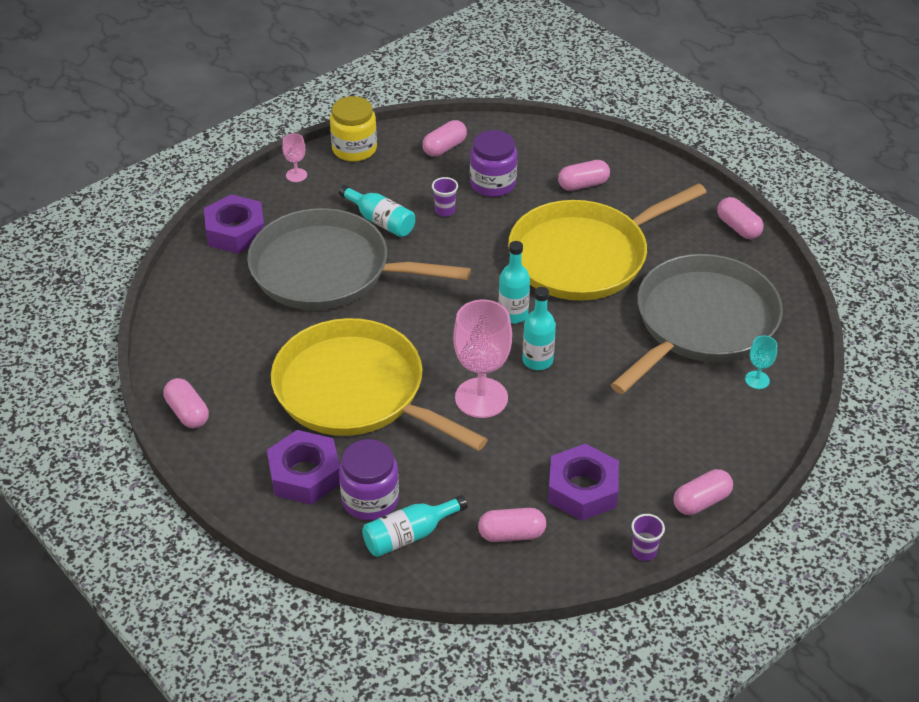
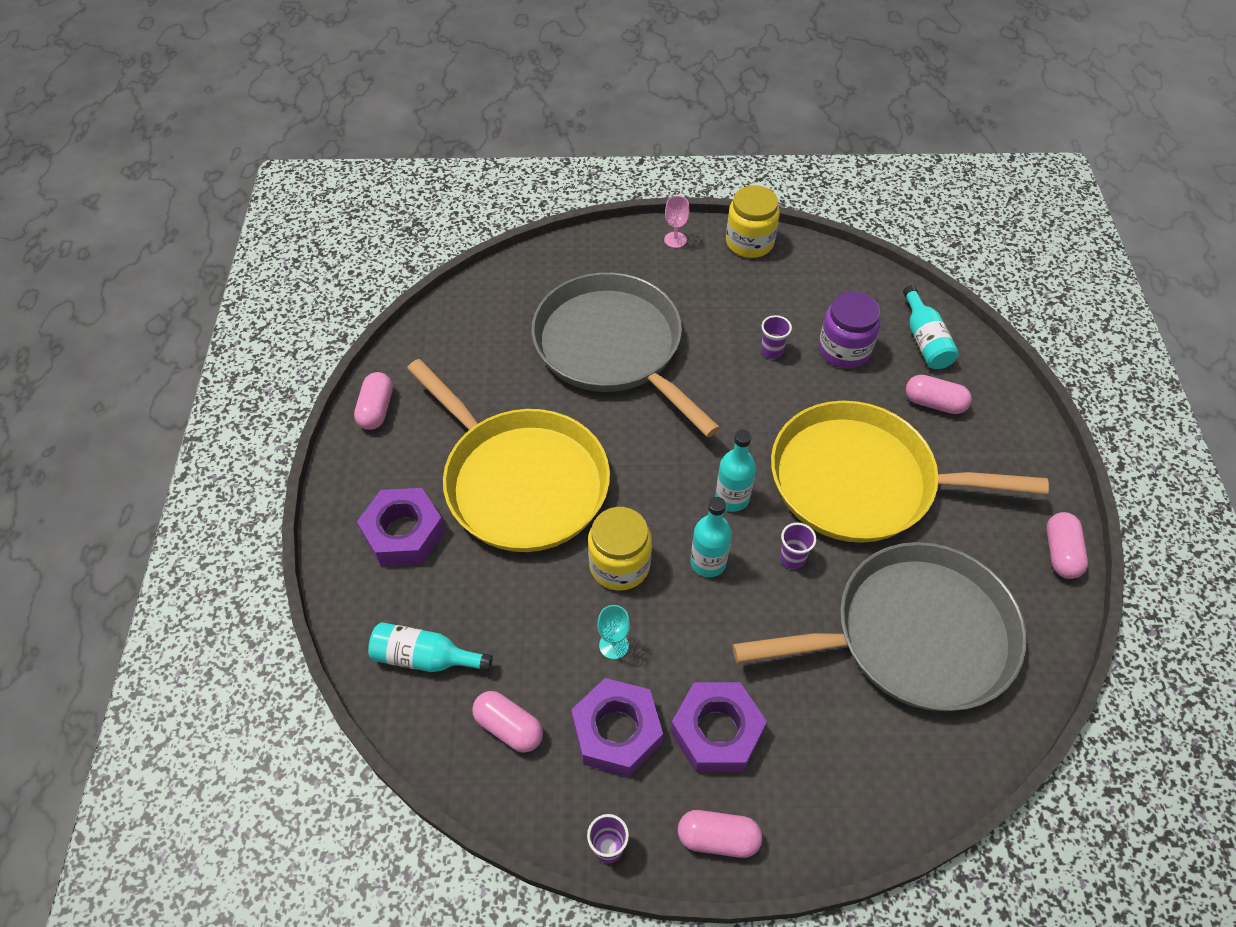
camera: 40 degrees right, 10 degrees up
(236, 231) = (574, 265): purple nut -> purple nut (717, 732)
(355, 391) = (521, 481): yellow pan -> yellow pan turned 150 degrees clockwise
(370, 499) = (429, 597): purple jar -> none
(380, 221) = (704, 327): turquoise bottle -> turquoise bottle (925, 340)
(444, 148) = (833, 286): pink capsule -> none
(481, 398) = (619, 565): pink goblet -> yellow jar
(587, 325) = (792, 558): none -> purple cup
(757, 380) = (912, 744): turquoise goblet -> turquoise goblet (613, 645)

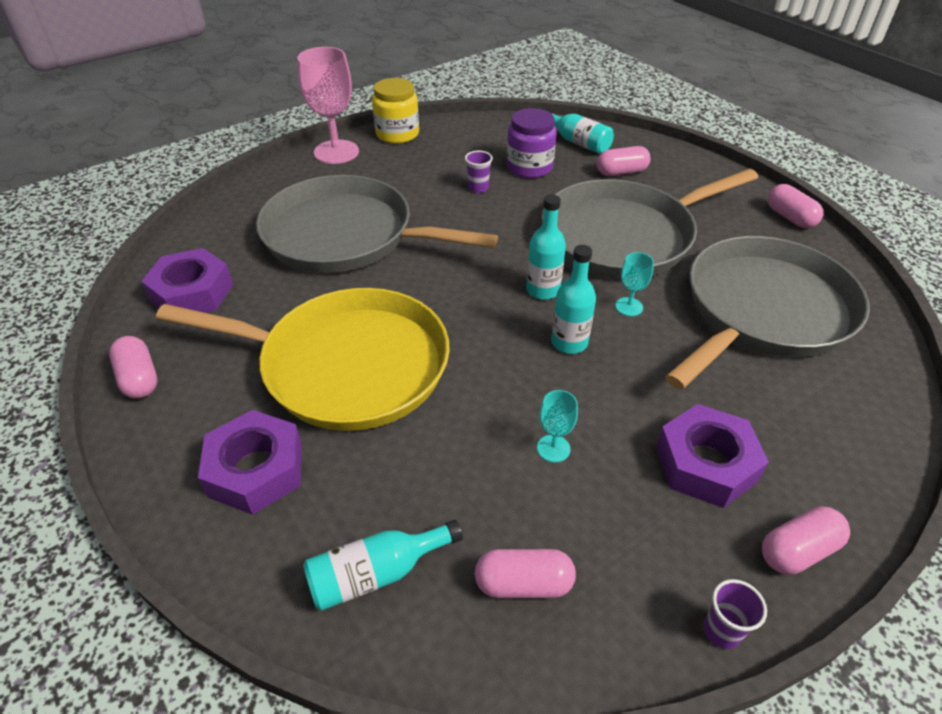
camera: 35 degrees left, 10 degrees down
(617, 732) = (626, 519): purple nut -> purple nut (192, 293)
(619, 565) = (498, 383): yellow jar -> none
(675, 240) = (336, 152): pink goblet -> pink goblet, size x2.15
(792, 558) = (629, 307): purple cup -> turquoise goblet
(861, 481) = (623, 236): yellow pan -> grey pan

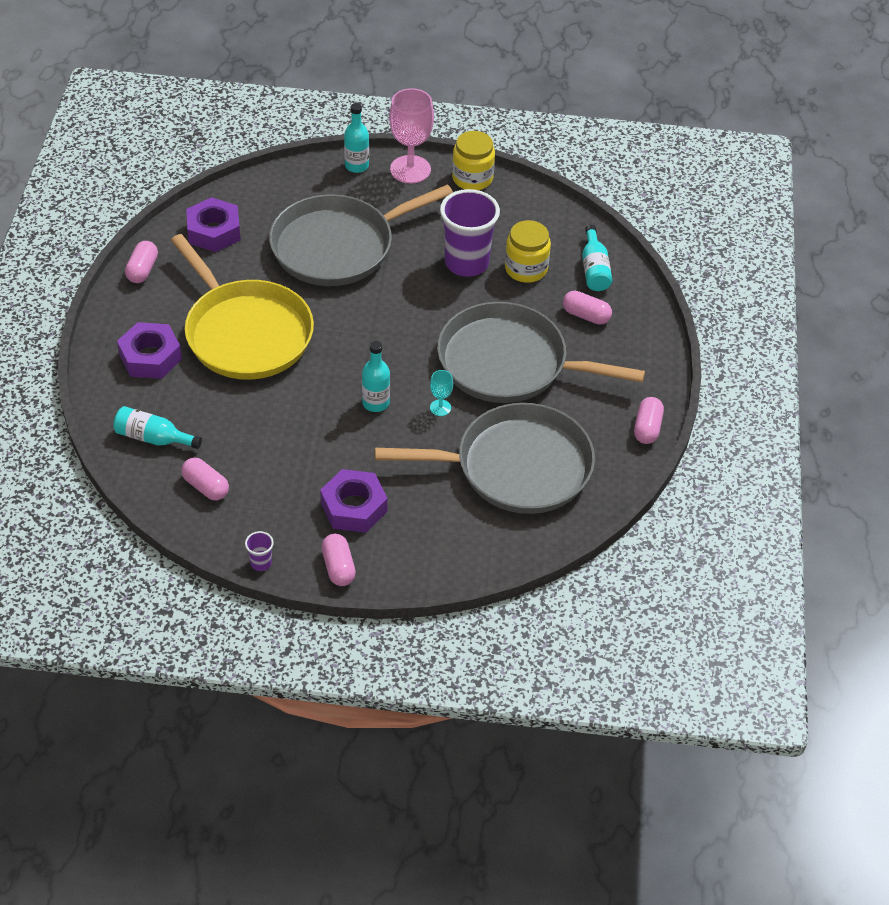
camera: 40 degrees right, 5 degrees up
(346, 235) = (338, 246): grey pan -> grey pan turned 90 degrees counterclockwise
(478, 188) = (466, 263): purple cup -> purple cup, size x2.41
(529, 167) = (526, 269): purple jar -> yellow jar
(543, 290) = (405, 363): turquoise bottle -> turquoise bottle (356, 165)
(553, 448) = (292, 446): turquoise goblet -> none
(798, 550) = (338, 567): pink capsule -> pink capsule turned 60 degrees clockwise

